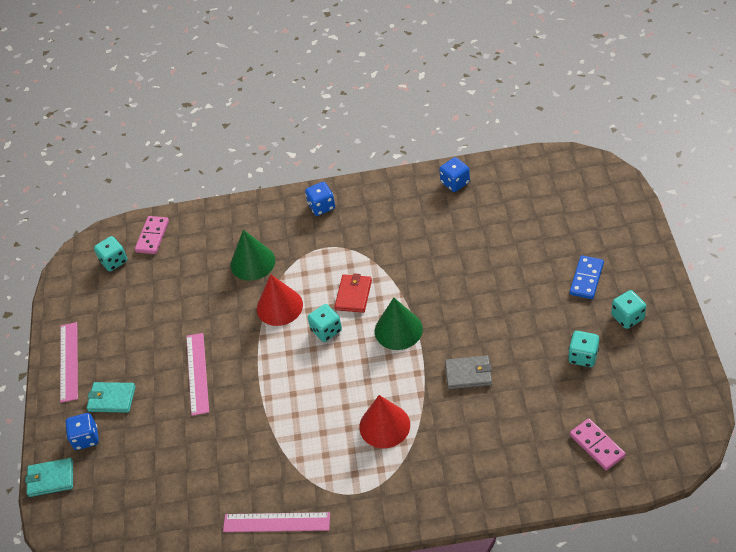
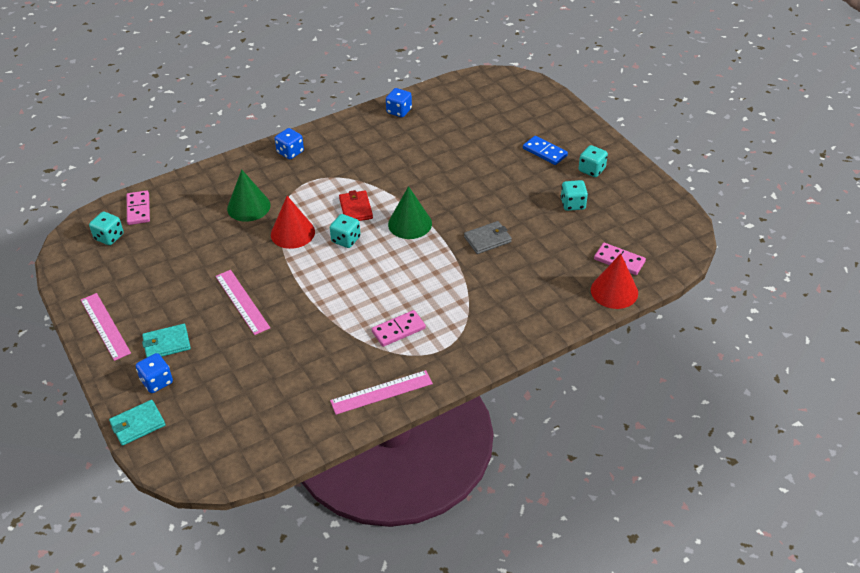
camera: 30 degrees left, 5 degrees down
(326, 455) = (398, 330): none -> pink domino
(384, 425) = (437, 294): red cone -> red cone (614, 291)
(586, 279) = (544, 152): blue domino -> blue domino turned 45 degrees counterclockwise

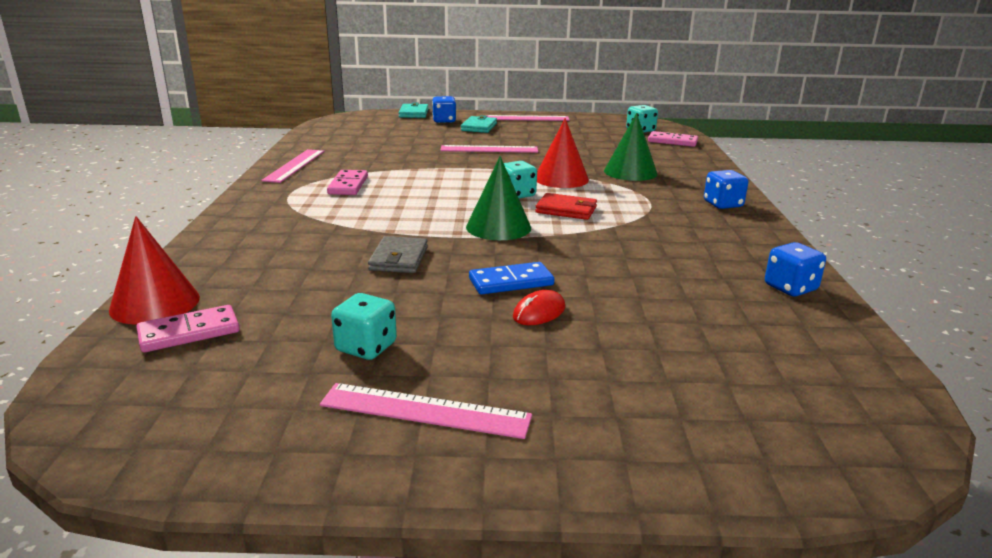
camera: 120 degrees right, 20 degrees down
(495, 171) = (539, 312): none -> red mouse
(544, 152) = (542, 379): blue domino -> blue domino (511, 282)
(591, 170) = (425, 411): turquoise dice -> pink ruler

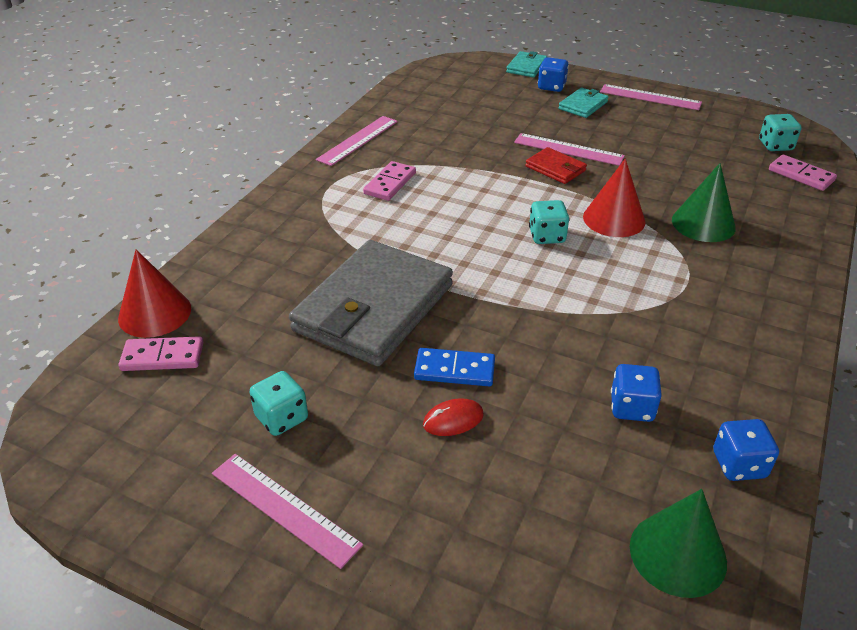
camera: 25 degrees right, 15 degrees up
(399, 258) = (374, 308): grey wallet -> grey wallet, size x2.29
(498, 227) = (494, 285): green cone -> green cone (677, 554)
(566, 210) = (583, 273): red wallet -> red wallet (555, 168)
(723, 204) = (772, 307): blue dice -> blue dice (632, 407)

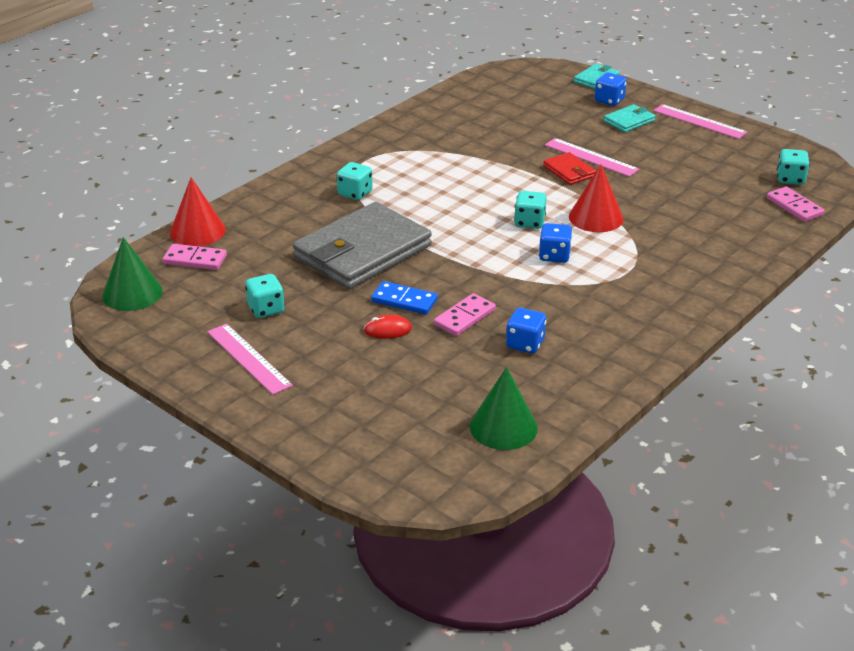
camera: 15 degrees right, 5 degrees down
(333, 230) = (355, 193): none -> turquoise dice
(358, 140) = (406, 126): pink ruler -> none
(390, 183) = (418, 164): pink domino -> pink domino (465, 317)
(703, 223) = (673, 232): green cone -> green cone (132, 293)
(739, 465) = (583, 389): blue dice -> blue dice (554, 256)

